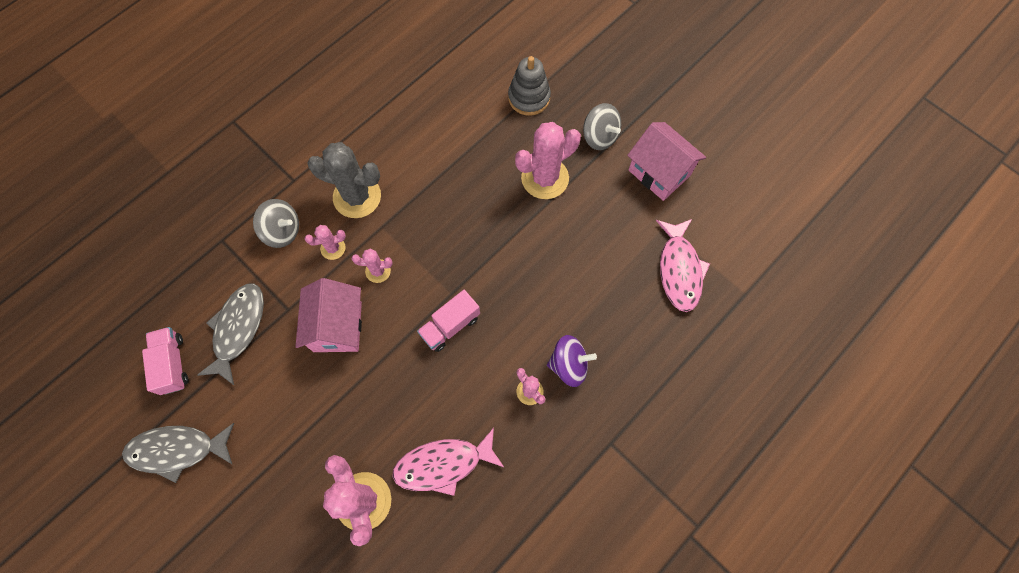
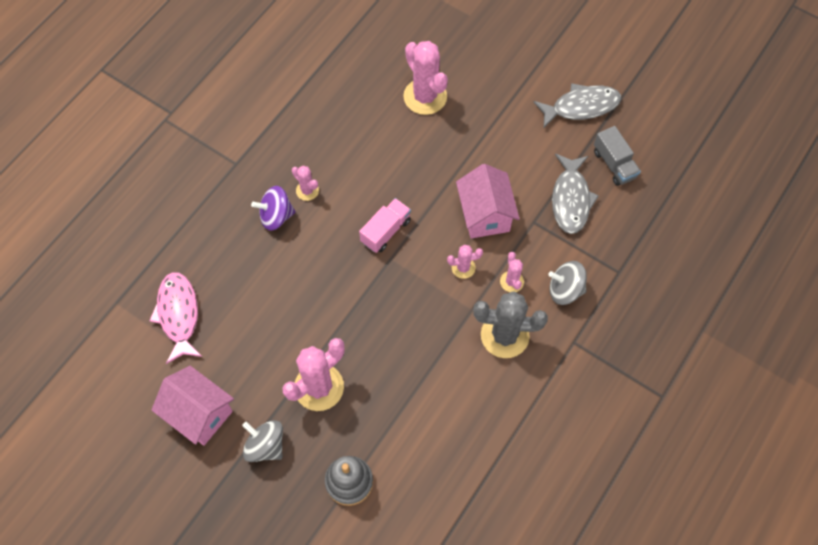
camera: 170 degrees right, 5 degrees down
(172, 364) = (614, 164): pink truck -> grey truck
(333, 248) = (511, 281): pink cactus -> pink cactus turned 75 degrees counterclockwise
(443, 464) = (369, 129): pink fish -> none

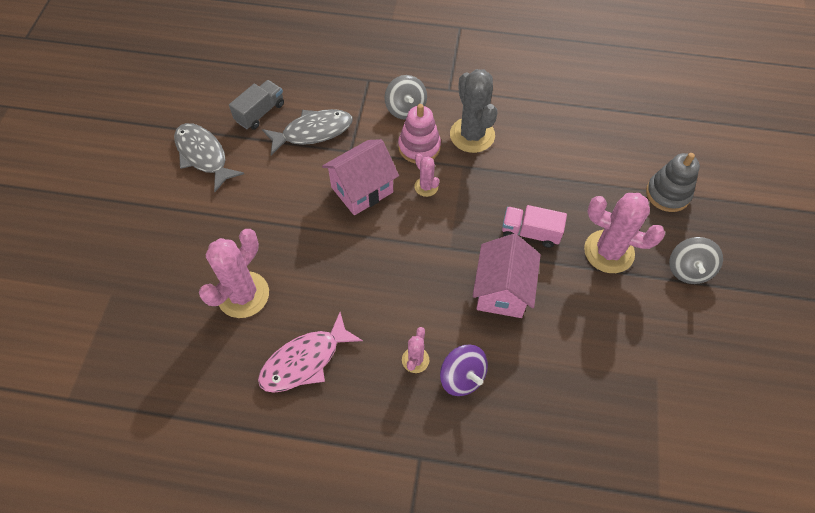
camera: 115 degrees left, 5 degrees down
(178, 315) = (627, 418): pink fish -> pink fish (305, 360)
(199, 414) = (704, 341): pink house -> pink house (502, 291)
(385, 231) = (423, 264): pink truck -> pink truck (530, 233)
(511, 281) = (419, 147): pink cactus -> pink stacking toy

